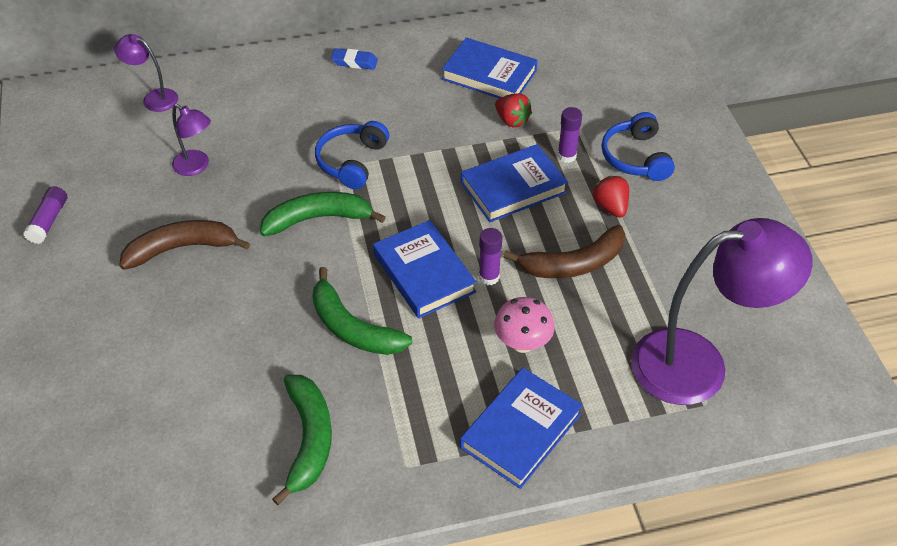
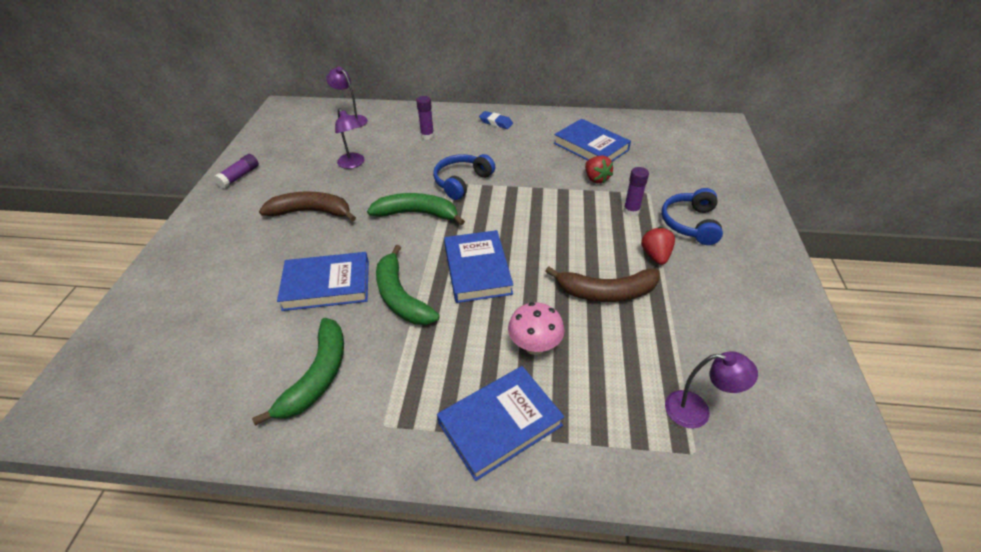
camera: 20 degrees right, 5 degrees down
(489, 277) = (529, 285): purple glue stick -> purple glue stick (427, 136)
(513, 187) = (577, 224): blue book -> blue book (327, 285)
(698, 364) = (697, 411): purple lamp -> purple lamp, size x0.46

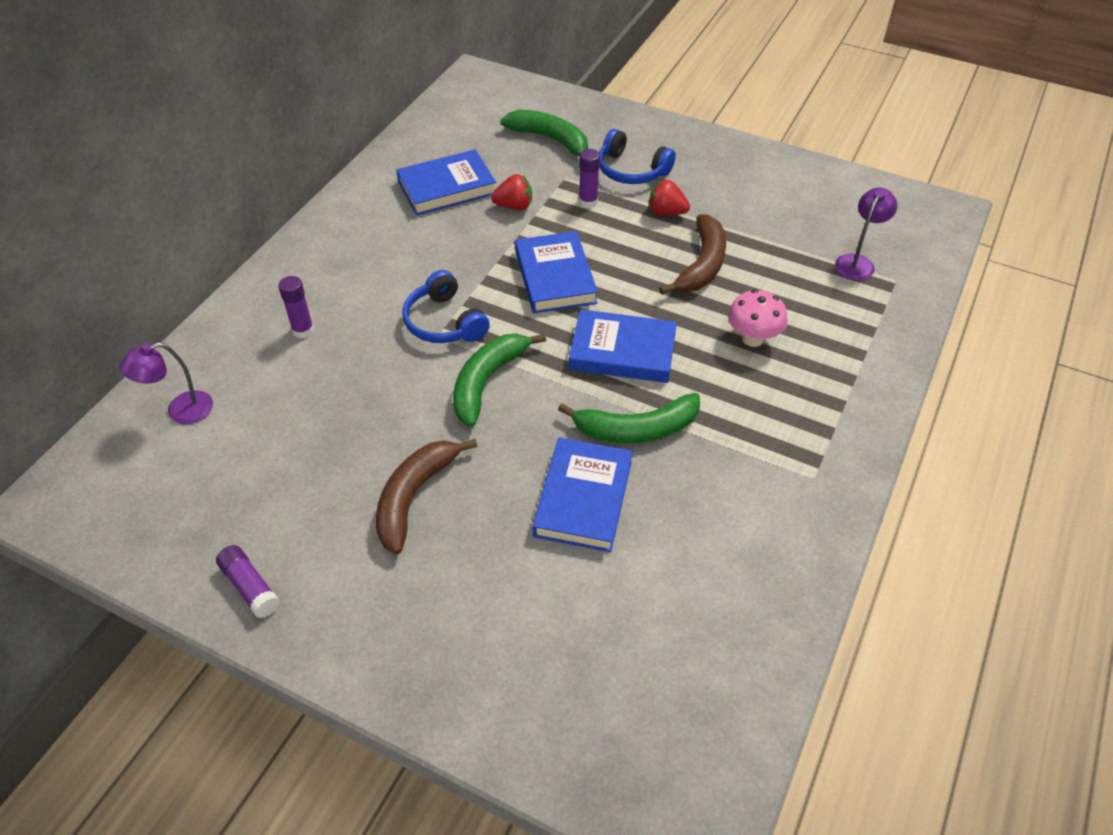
camera: 70 degrees left, 5 degrees up
(317, 376) = (732, 526): green banana -> green banana (551, 140)
(353, 164) = (319, 429): purple lamp -> none
(496, 122) = (323, 252): blue eraser -> none
(500, 424) = (836, 390): blue book -> blue book (555, 277)

